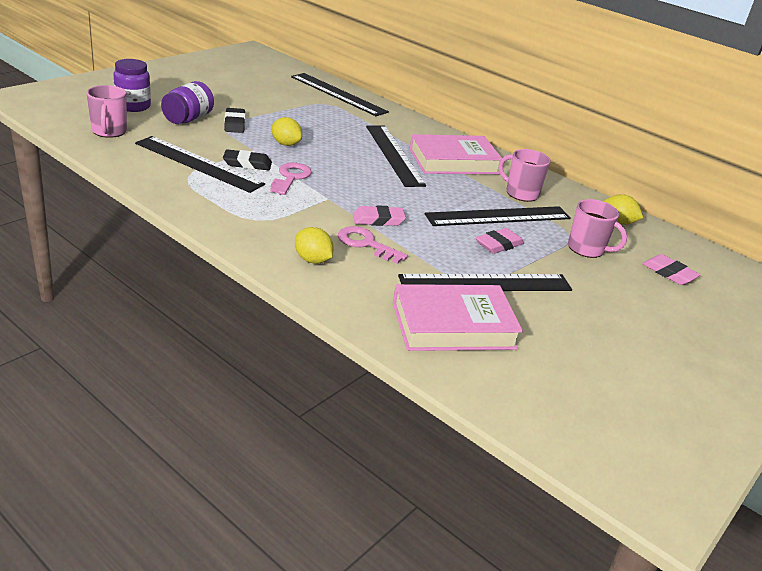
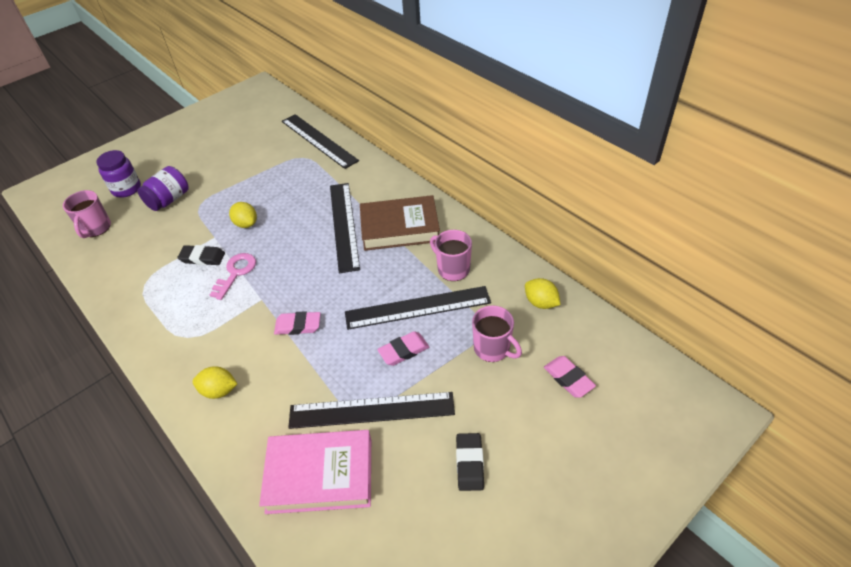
camera: 15 degrees right, 15 degrees up
(198, 164) = (159, 263): black ruler -> none
(234, 123) = (208, 200): black eraser -> black eraser (469, 463)
(312, 260) = (219, 390): yellow lemon -> yellow lemon turned 45 degrees counterclockwise
(366, 244) = (275, 362): pink key -> none
(453, 161) = (400, 228): pink book -> brown book

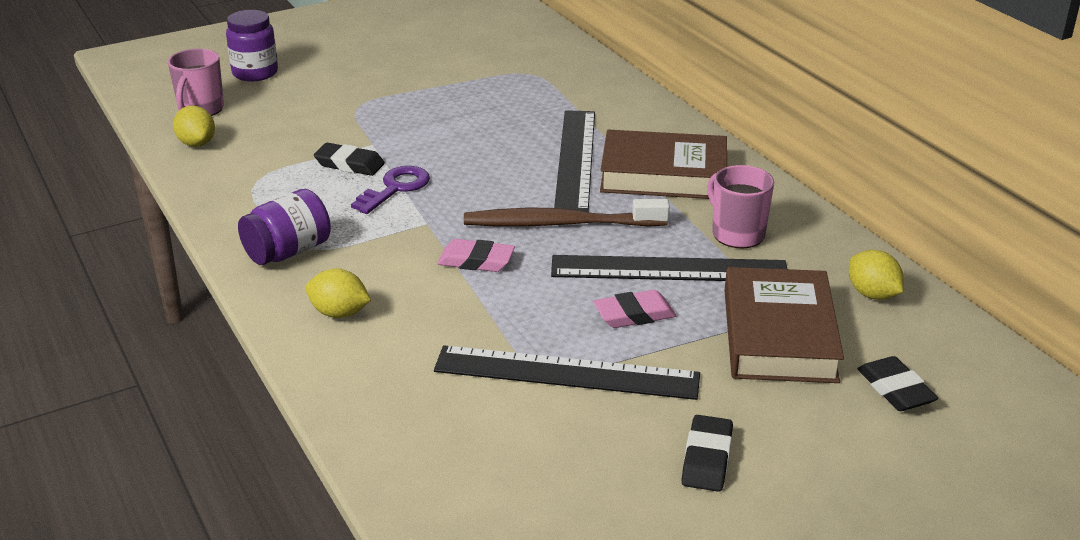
camera: 10 degrees right, 15 degrees down
(169, 200) = (315, 94): purple jar -> purple jar (288, 252)
(236, 273) = (395, 188): pink key -> purple key
(246, 224) = (424, 136): yellow lemon -> yellow lemon (197, 143)
(318, 140) = (560, 58): black ruler -> none
(320, 475) = (468, 430): pink book -> none
(344, 282) = (560, 224): none -> brown toothbrush
(493, 349) = (778, 335): pink mug -> brown book
(568, 378) = (895, 389): pink eraser -> black eraser

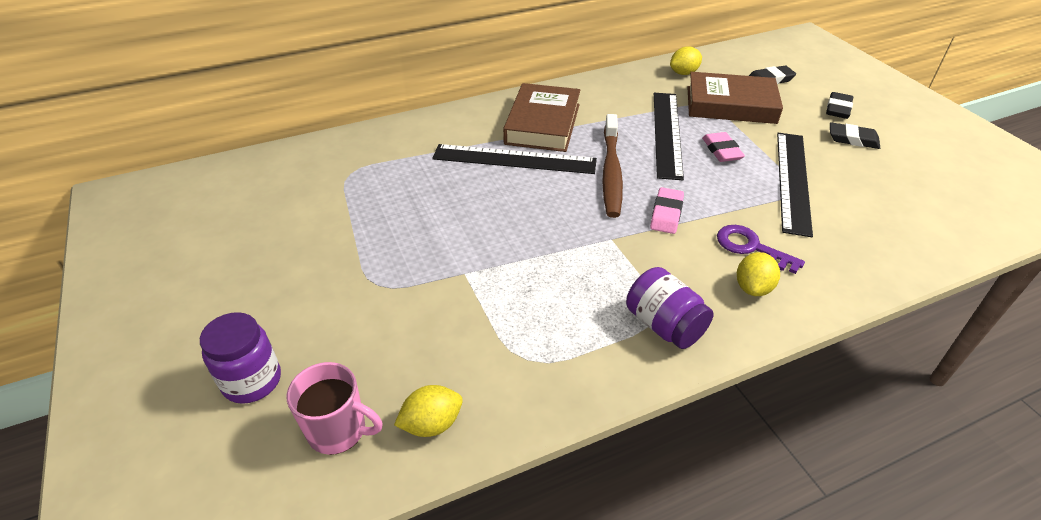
camera: 85 degrees left, 10 degrees up
(349, 164) = (503, 288): black eraser -> black eraser (838, 109)
(395, 188) = (552, 257): purple key -> purple key (751, 247)
(737, 234) = (622, 105): pink mug -> none

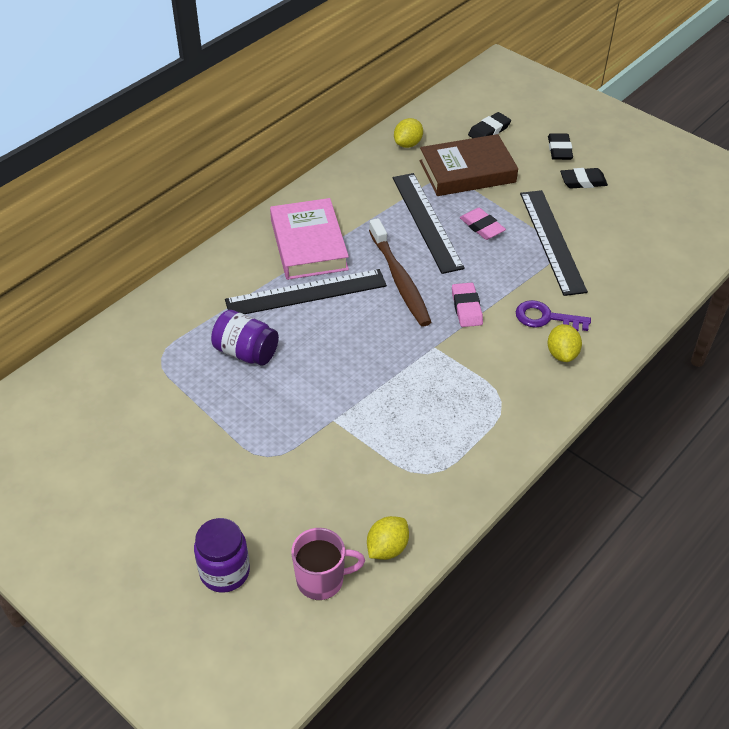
camera: 25 degrees left, 5 degrees up
(542, 124) = (308, 245): brown book -> pink book
(664, 325) = (512, 409): purple jar -> purple jar (246, 352)

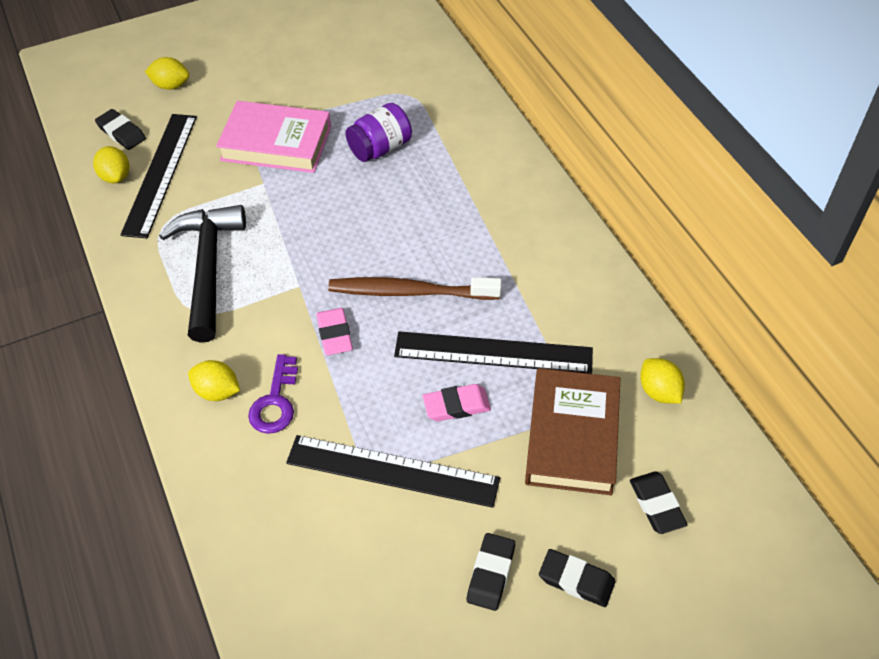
camera: 115 degrees right, 5 degrees up
(225, 572) = (171, 85): purple jar -> yellow lemon
(306, 293) = (433, 210): black ruler -> black ruler (160, 173)
(308, 245) = (506, 233): pink book -> pink book (276, 143)
(322, 580) = (121, 132): pink mug -> black eraser
(453, 414) = (208, 267): none -> black hammer
(466, 308) = (334, 334): pink eraser -> pink eraser turned 60 degrees clockwise
(546, 318) = (275, 401): purple key -> purple key turned 150 degrees clockwise

